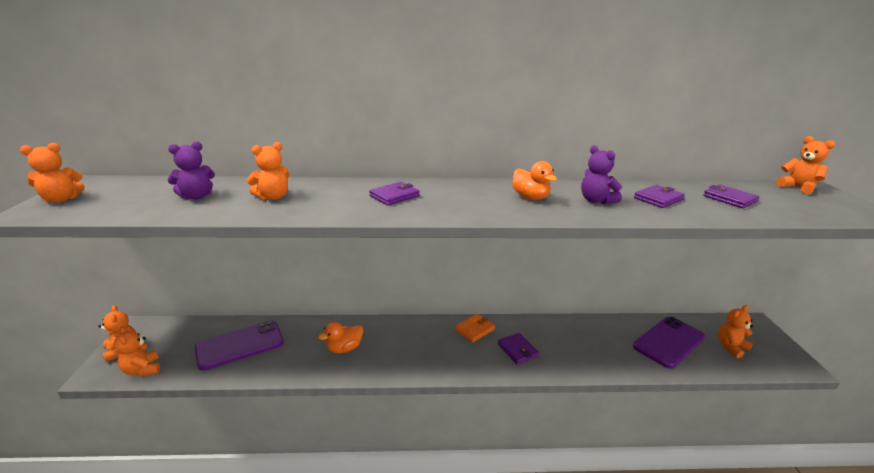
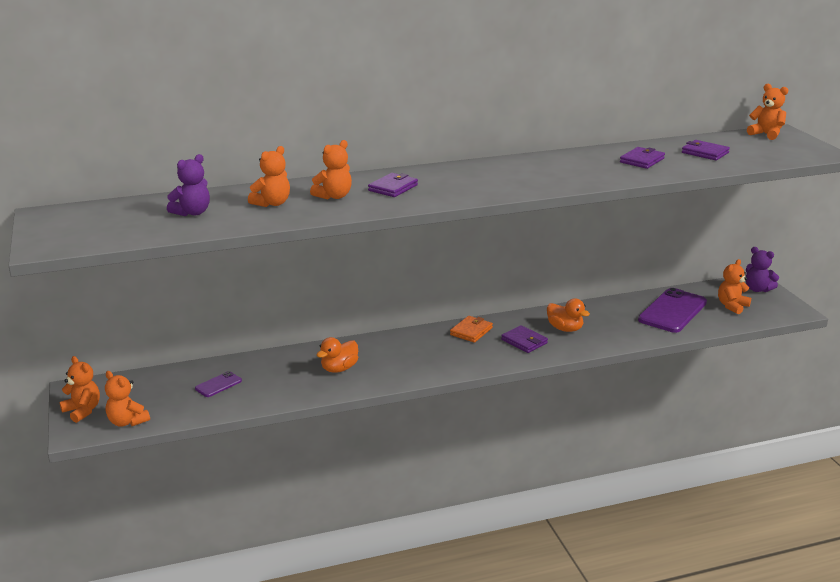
camera: 15 degrees left, 0 degrees up
(61, 199) = (52, 233): orange teddy bear -> orange teddy bear (334, 196)
(240, 345) = (218, 385): purple phone -> purple phone, size x0.47
(530, 197) = (524, 173): orange duck -> orange duck (565, 329)
(596, 201) = (586, 169): purple teddy bear -> purple teddy bear (757, 289)

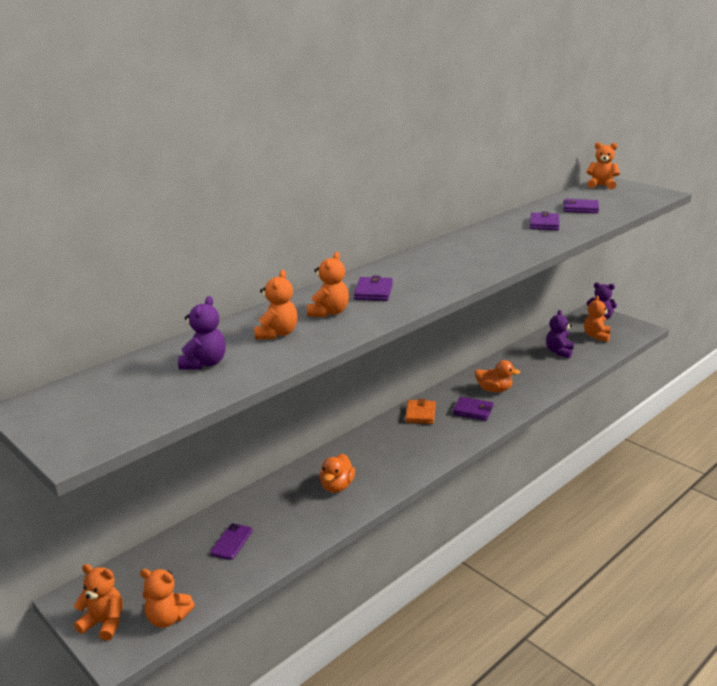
camera: 25 degrees left, 0 degrees up
(672, 311) = (559, 352): purple phone -> purple teddy bear

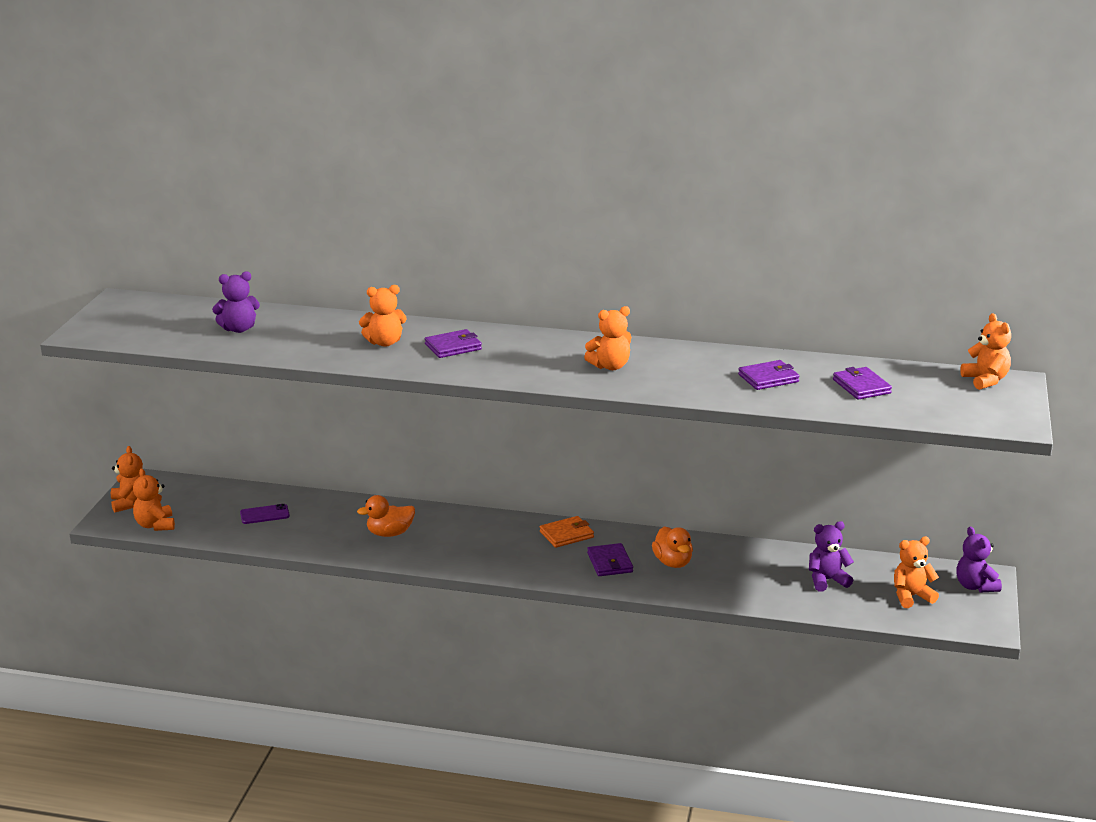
camera: 55 degrees right, 0 degrees up
(277, 334) = (319, 336): orange teddy bear -> orange teddy bear (610, 366)

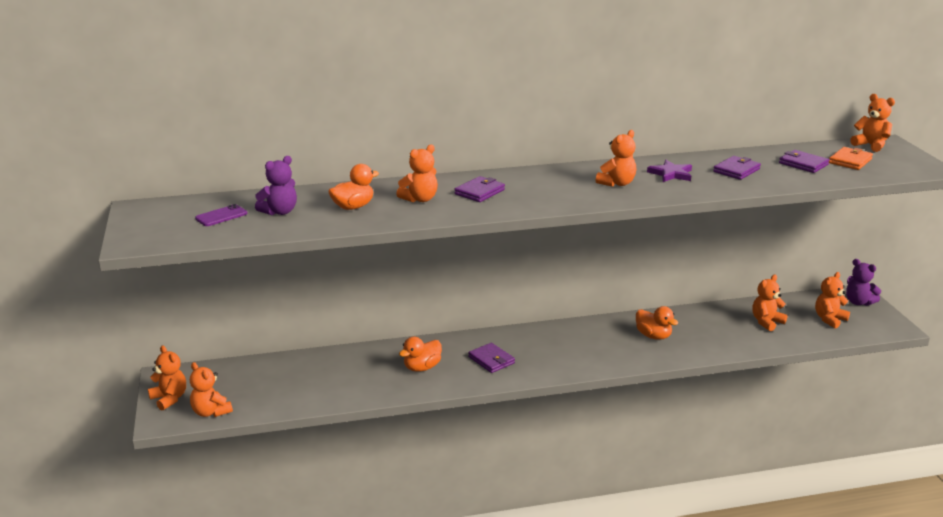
camera: 25 degrees left, 0 degrees up
(264, 514) = (302, 378): purple phone -> purple phone (221, 216)
(311, 338) = (353, 207): none -> orange duck
(566, 534) = (558, 334): orange wallet -> orange wallet (850, 161)
(610, 563) = (610, 347): purple wallet -> purple wallet (491, 360)
(686, 367) = (671, 174): none -> purple star
(827, 580) = (766, 322): purple teddy bear -> orange teddy bear

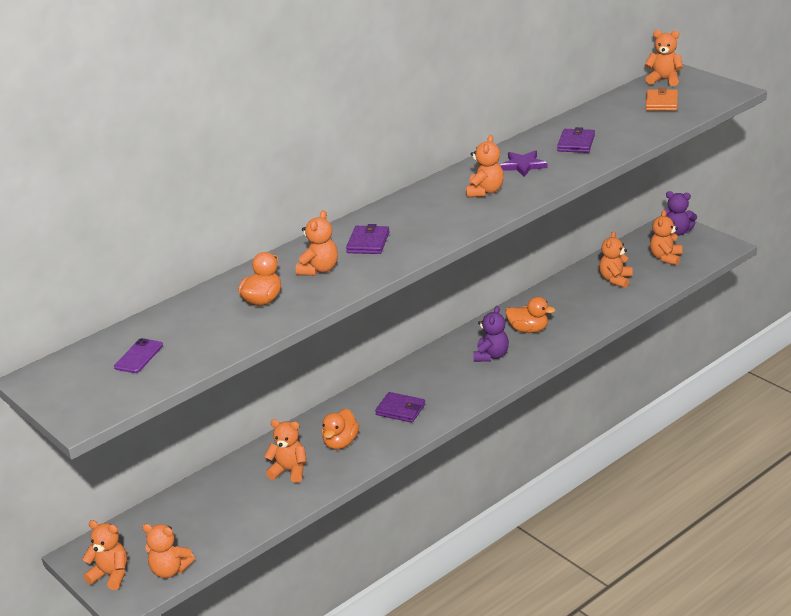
camera: 25 degrees left, 5 degrees up
(279, 212) = (194, 331): purple teddy bear -> purple teddy bear (491, 356)
(364, 374) = (289, 471): none -> orange teddy bear
(803, 164) = (626, 118): purple wallet -> none

